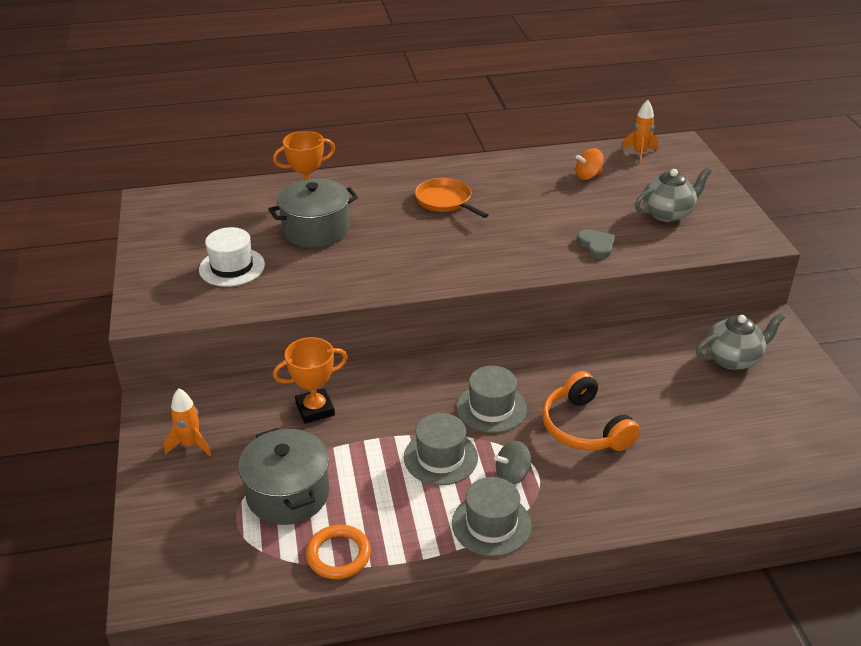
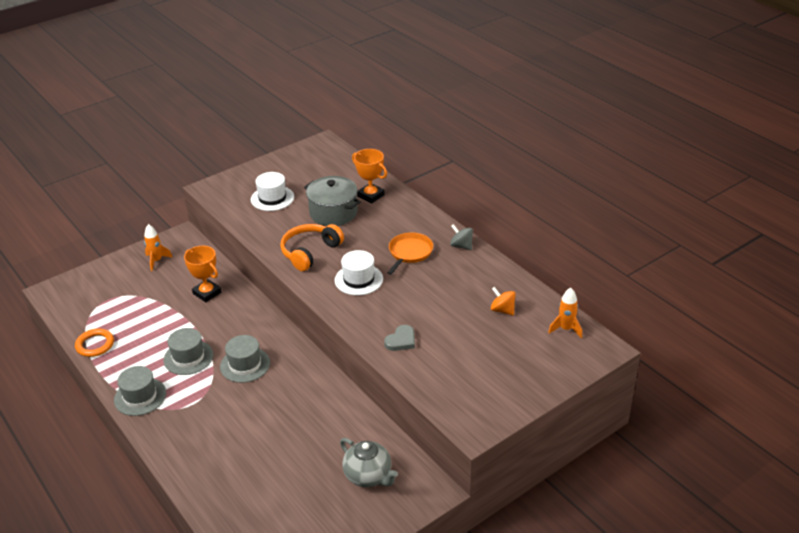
camera: 65 degrees right, 0 degrees up
(288, 494) = (133, 309): grey pot -> none
(466, 245) = (358, 279): none -> white hat
(512, 475) = (186, 393): grey spinning top -> grey spinning top (461, 246)
(585, 427) = (247, 414): orange headphones -> orange headphones (310, 252)
(668, 213) = (477, 367): grey teapot -> none

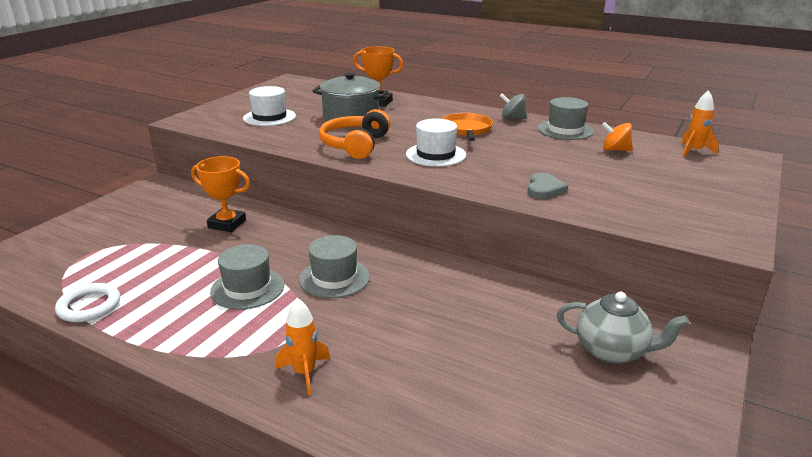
camera: 25 degrees left, 10 degrees down
(95, 345) = (89, 306): orange ring -> white ring
(140, 396) = (202, 348): grey hat -> grey hat (565, 130)
(156, 261) = (136, 209): orange rocket -> orange rocket (305, 373)

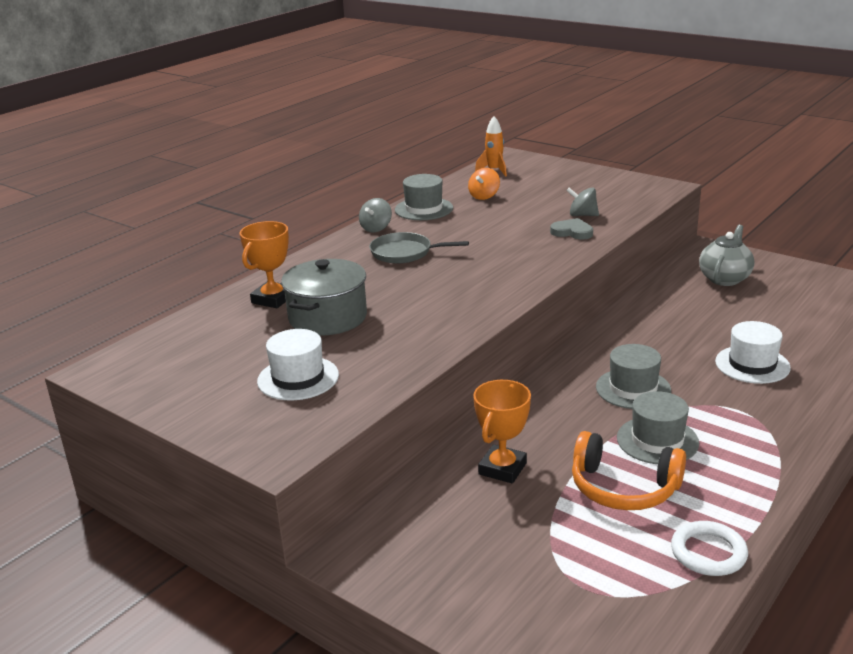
camera: 80 degrees left, 0 degrees up
(305, 373) = (787, 401): orange rocket -> none
(355, 145) = (436, 314): orange headphones -> orange headphones (623, 488)
(435, 155) = (478, 272): white hat -> white hat (752, 364)
(466, 129) = (404, 253): orange pan -> grey pan
(595, 194) = (582, 215): none -> grey spinning top

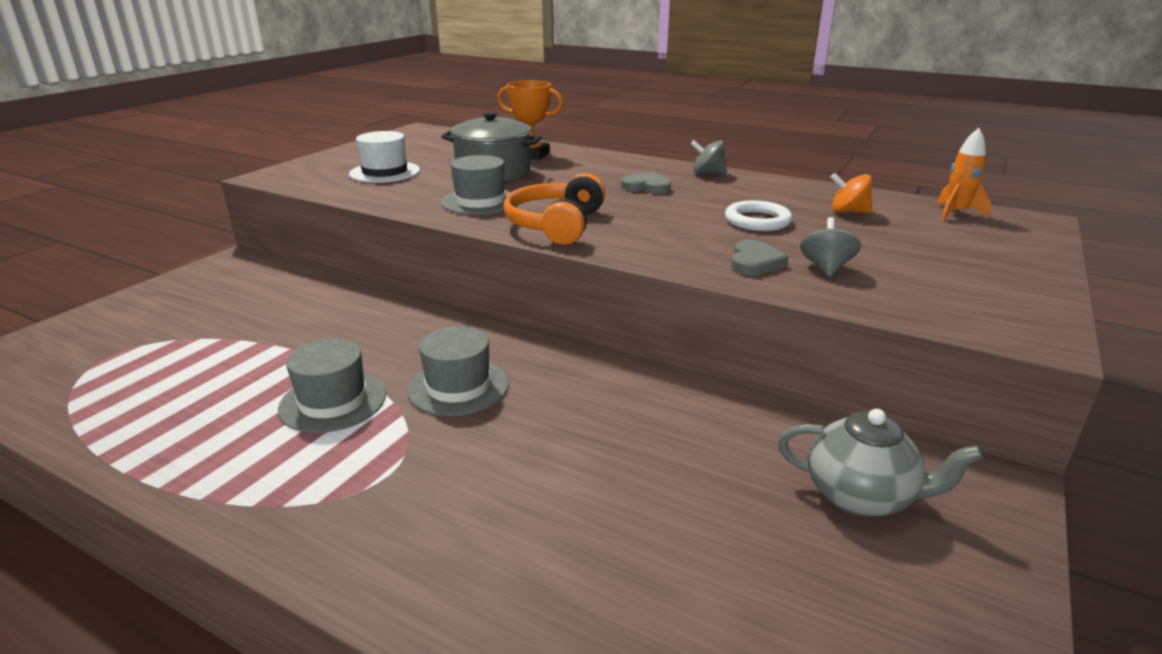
camera: 80 degrees right, 0 degrees up
(404, 253) = (646, 187): grey pan -> grey heart
(423, 209) = (779, 187): grey hat -> grey hat (480, 202)
(502, 468) = (318, 312): orange trophy -> none
(623, 488) = (250, 377): orange headphones -> orange headphones (556, 225)
(708, 552) = (100, 428): white ring -> white ring (757, 221)
(752, 364) = (522, 502): white hat -> none

